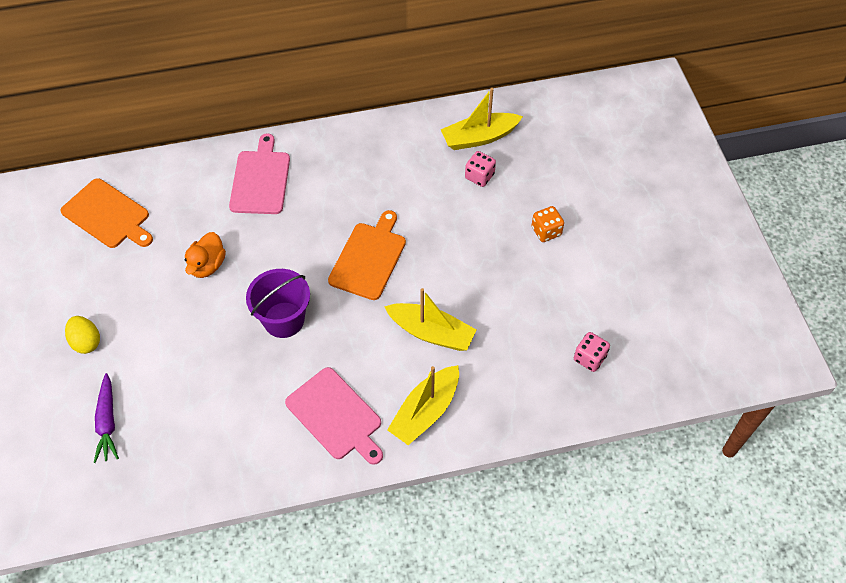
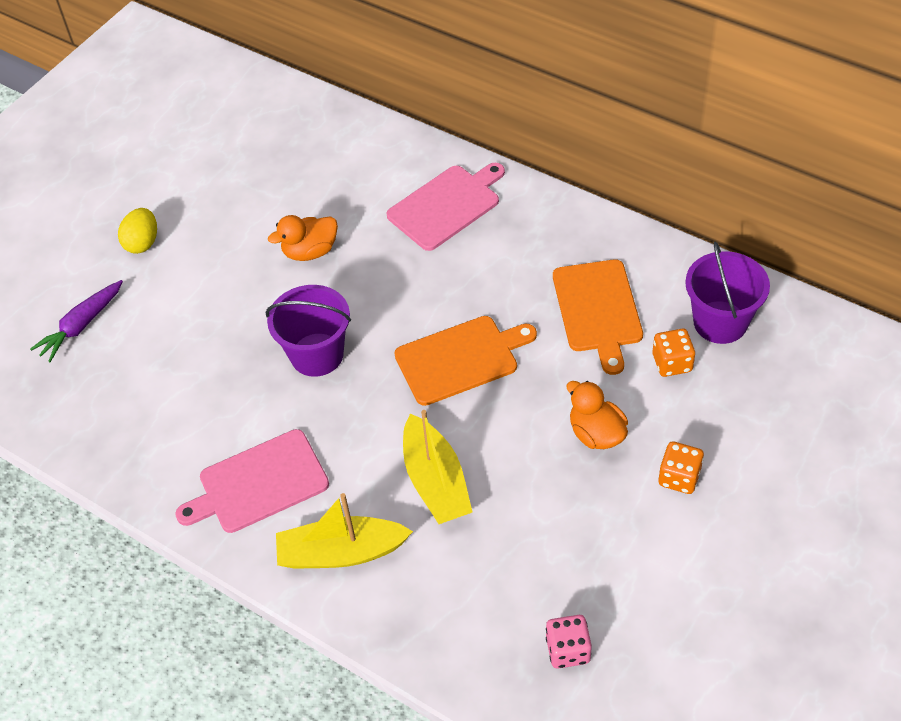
camera: 50 degrees right, 5 degrees down
(108, 215) = (281, 143): orange cutting board -> orange cutting board (597, 310)
(336, 416) = (259, 483): pink cutting board -> pink cutting board turned 60 degrees clockwise
(479, 137) = (720, 322): yellow boat -> purple bucket
(479, 176) = (672, 363): pink dice -> orange dice
(483, 241) = (596, 433): none -> orange duck

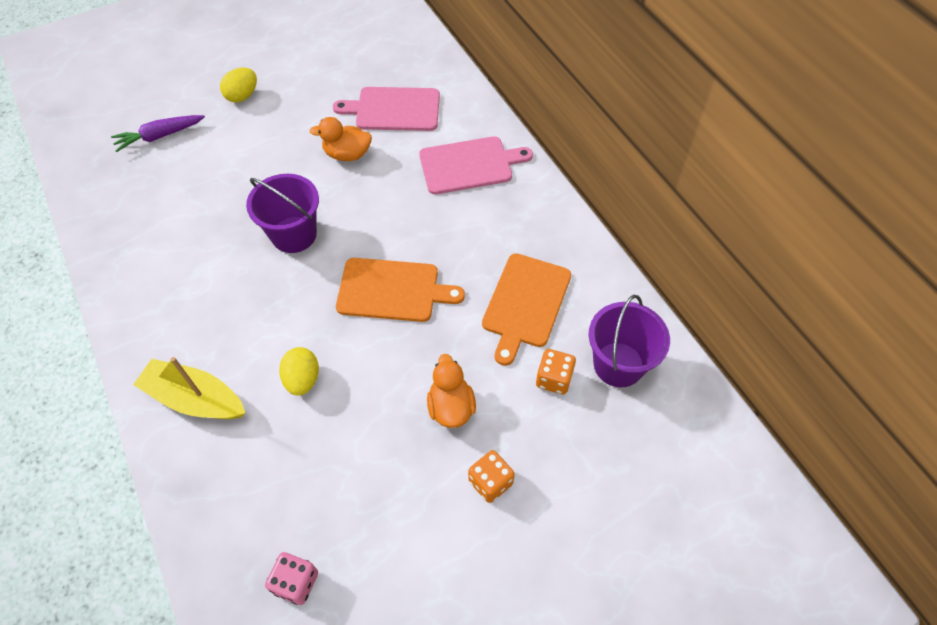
camera: 25 degrees right, 5 degrees up
(259, 483) = (181, 312): pink cutting board -> pink cutting board (394, 109)
(435, 481) = (302, 379): yellow boat -> yellow egg

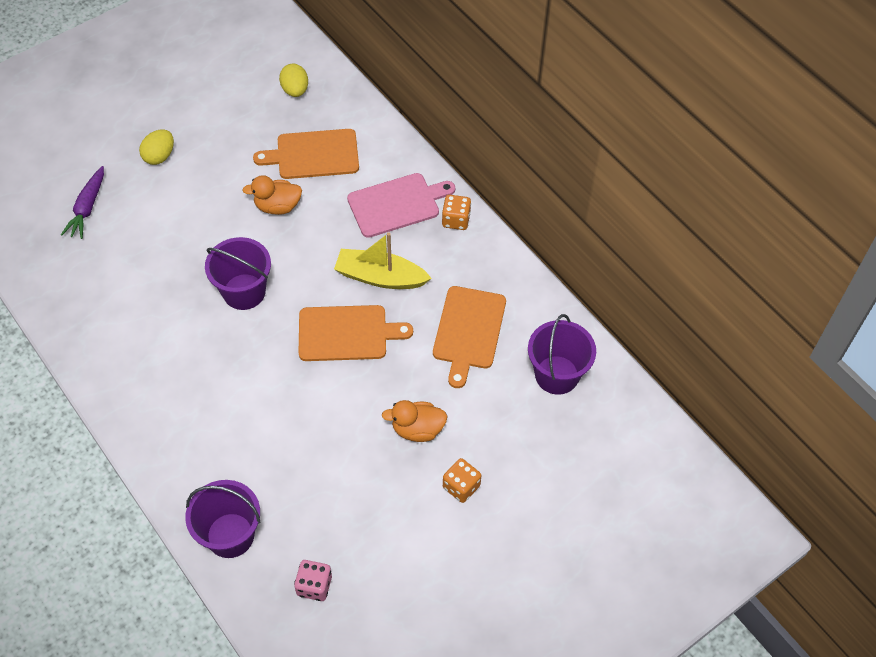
camera: 10 degrees left, 0 degrees up
(159, 136) = (87, 208): purple carrot -> purple carrot turned 45 degrees counterclockwise
(195, 399) = (190, 451): yellow boat -> yellow boat (380, 277)
(214, 504) = (230, 535): none -> purple bucket
(302, 379) = (282, 422): yellow egg -> yellow egg (295, 90)
(394, 109) = (314, 154): pink cutting board -> orange cutting board
(451, 407) = (417, 429): orange duck -> orange duck turned 75 degrees counterclockwise
(554, 379) = (502, 394): orange dice -> orange dice (456, 220)

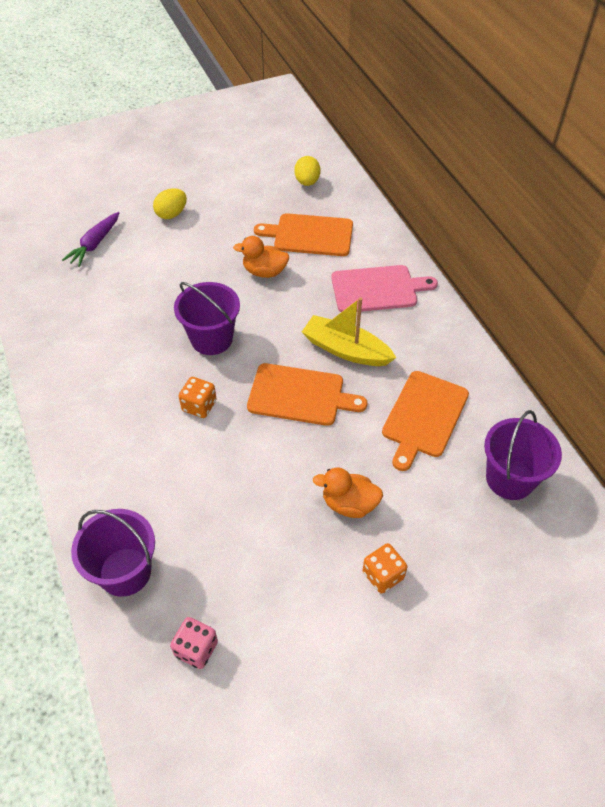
camera: 15 degrees right, 5 degrees down
(456, 220) = (432, 312): orange dice -> orange dice (199, 406)

